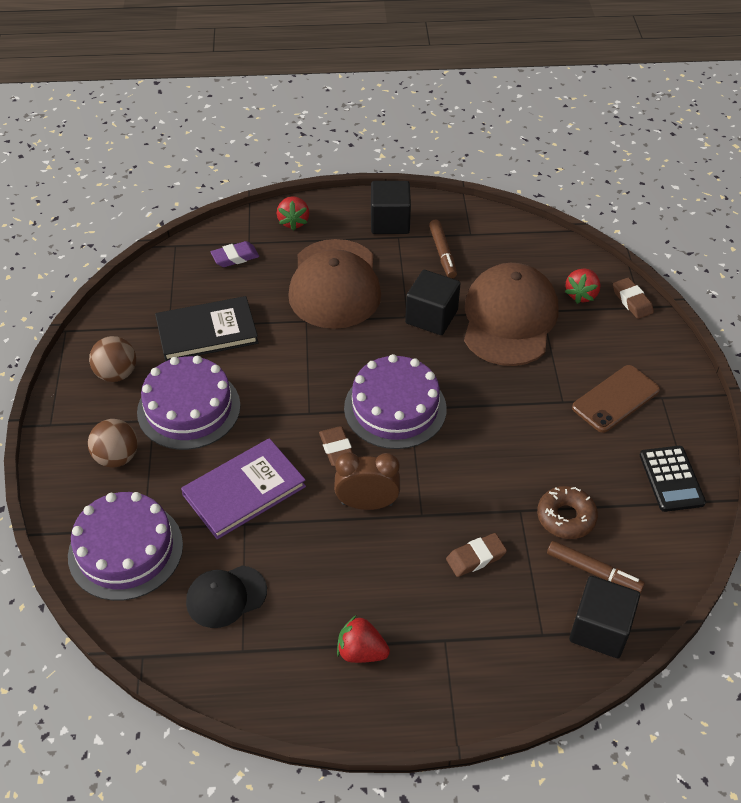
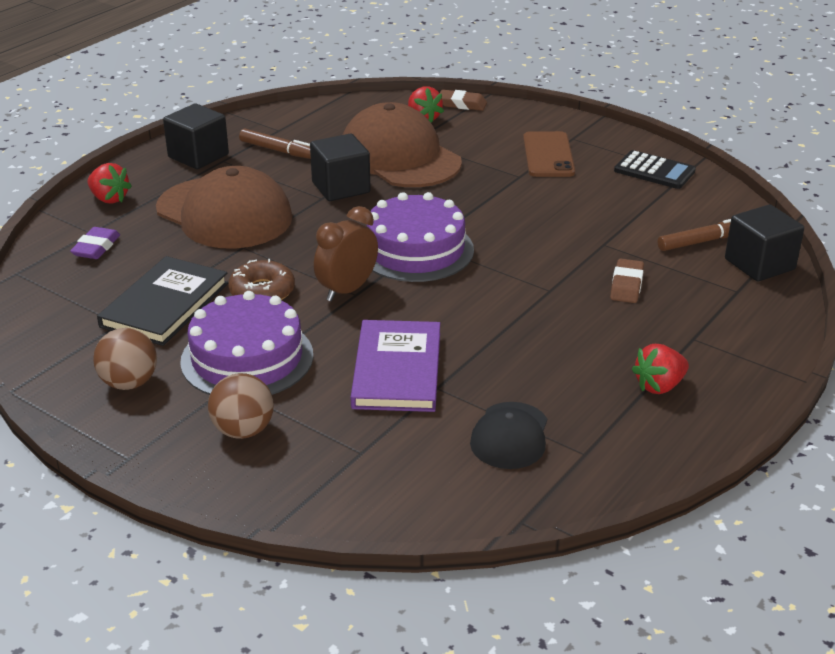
camera: 50 degrees left, 15 degrees down
(125, 550) = (373, 476): purple cake -> none
(337, 449) = (419, 298): brown eraser -> none
(367, 504) = (502, 311): brown clock -> brown clock (347, 290)
(566, 517) = (636, 228): brown donut -> brown donut (262, 291)

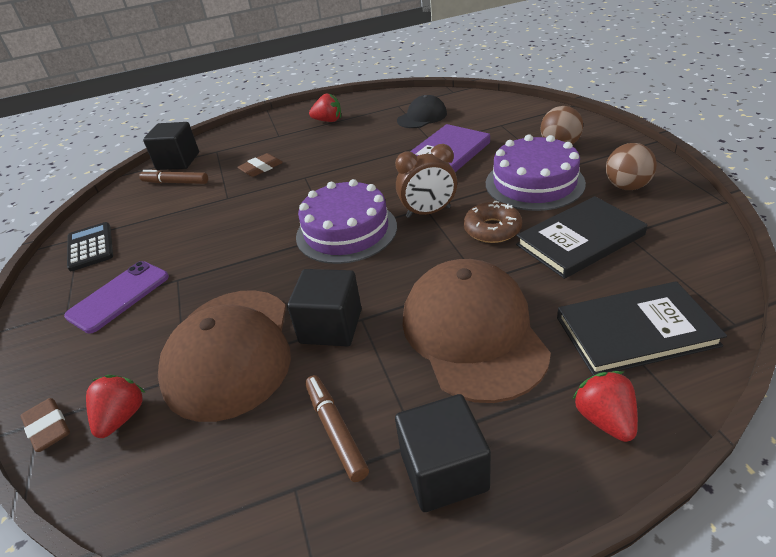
camera: 140 degrees left, 5 degrees up
(96, 247) = (635, 331): purple eraser -> black book
(548, 155) = (119, 296): brown phone -> purple phone

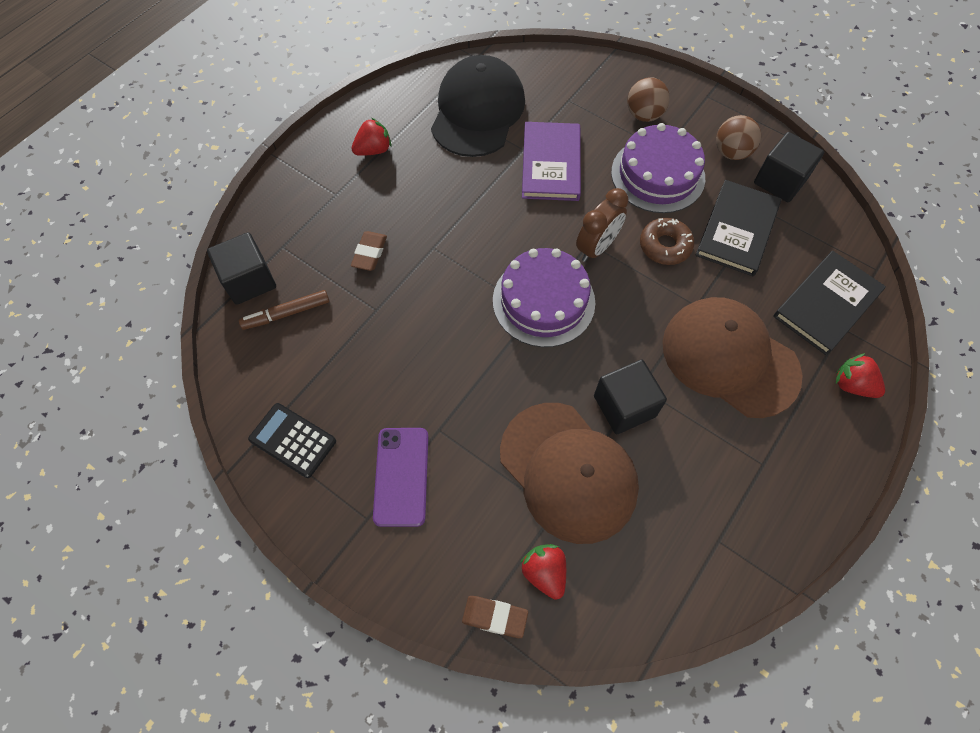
camera: 40 degrees left, 25 degrees up
(336, 430) = (707, 487): brown marker -> none
(422, 117) = (477, 111): black cap -> black cap, size x1.90
(444, 471) = (793, 474): black cube -> black cube (780, 181)

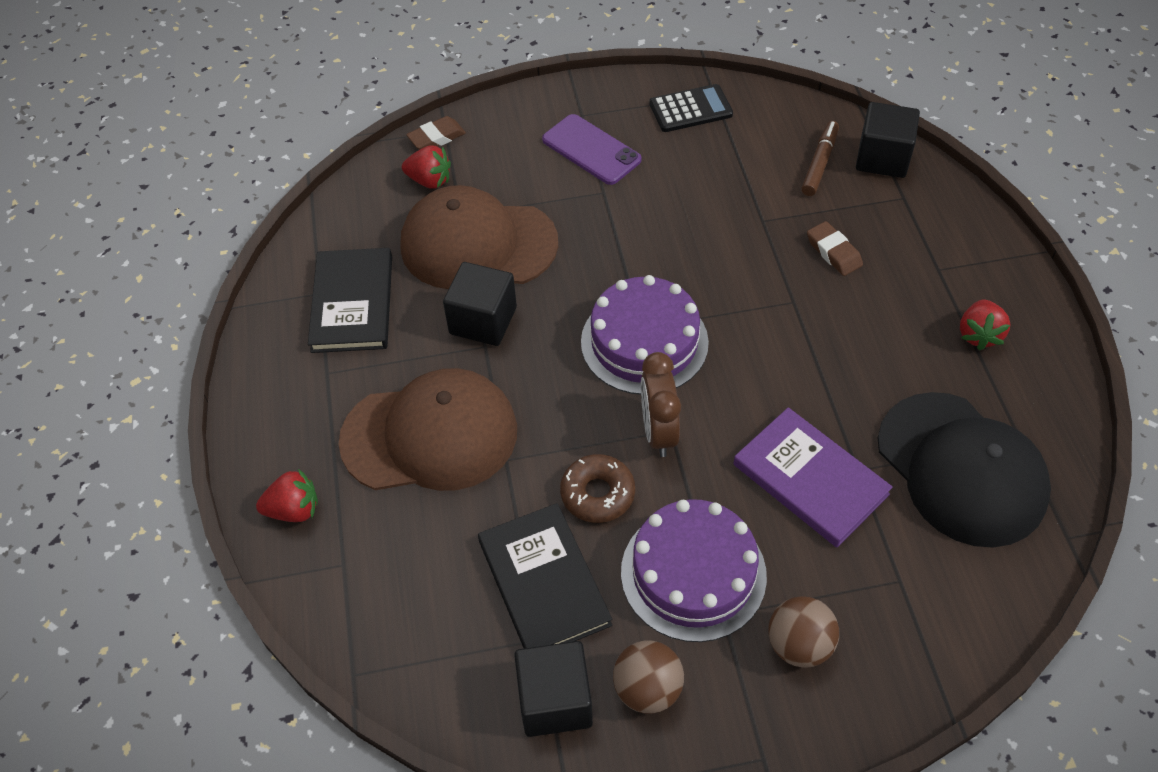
camera: 135 degrees right, 10 degrees down
(826, 304) = (379, 577): black book -> black book (352, 303)

